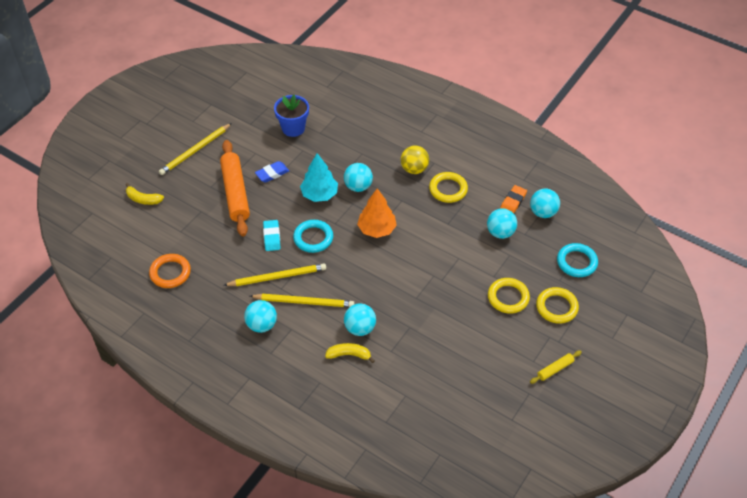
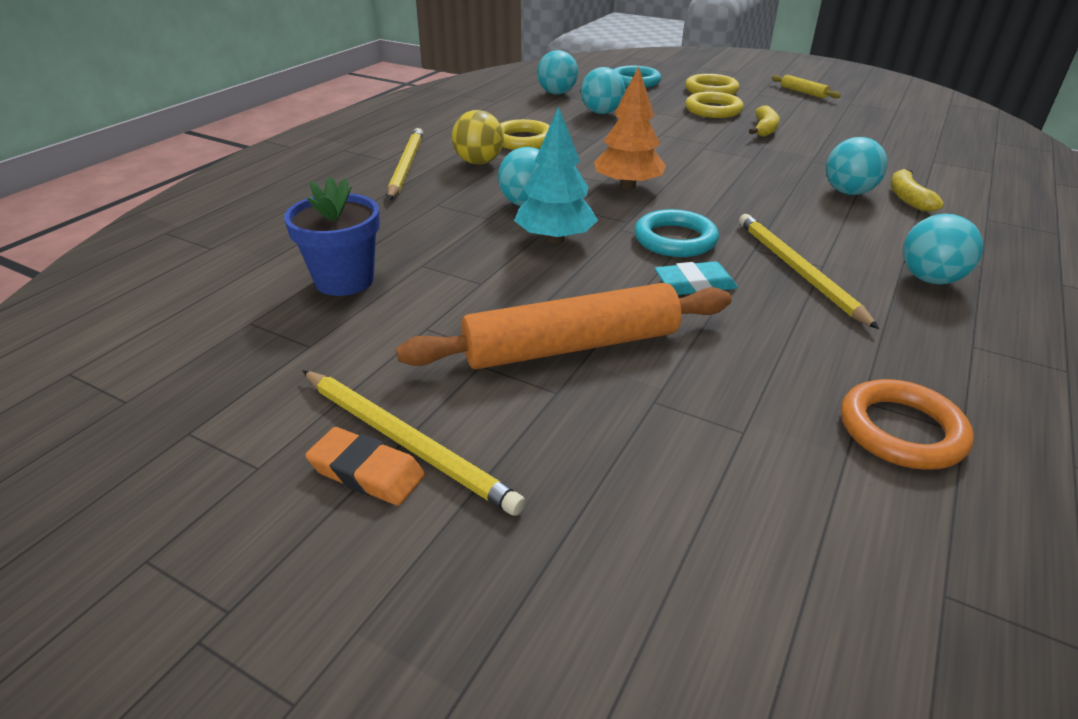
camera: 95 degrees left, 15 degrees down
(143, 199) = (644, 545): yellow banana -> yellow banana (764, 129)
(272, 173) = (499, 298): blue eraser -> none
(304, 302) = (836, 240): yellow pencil -> yellow pencil (406, 166)
(513, 202) = (541, 106): orange eraser -> orange eraser (367, 472)

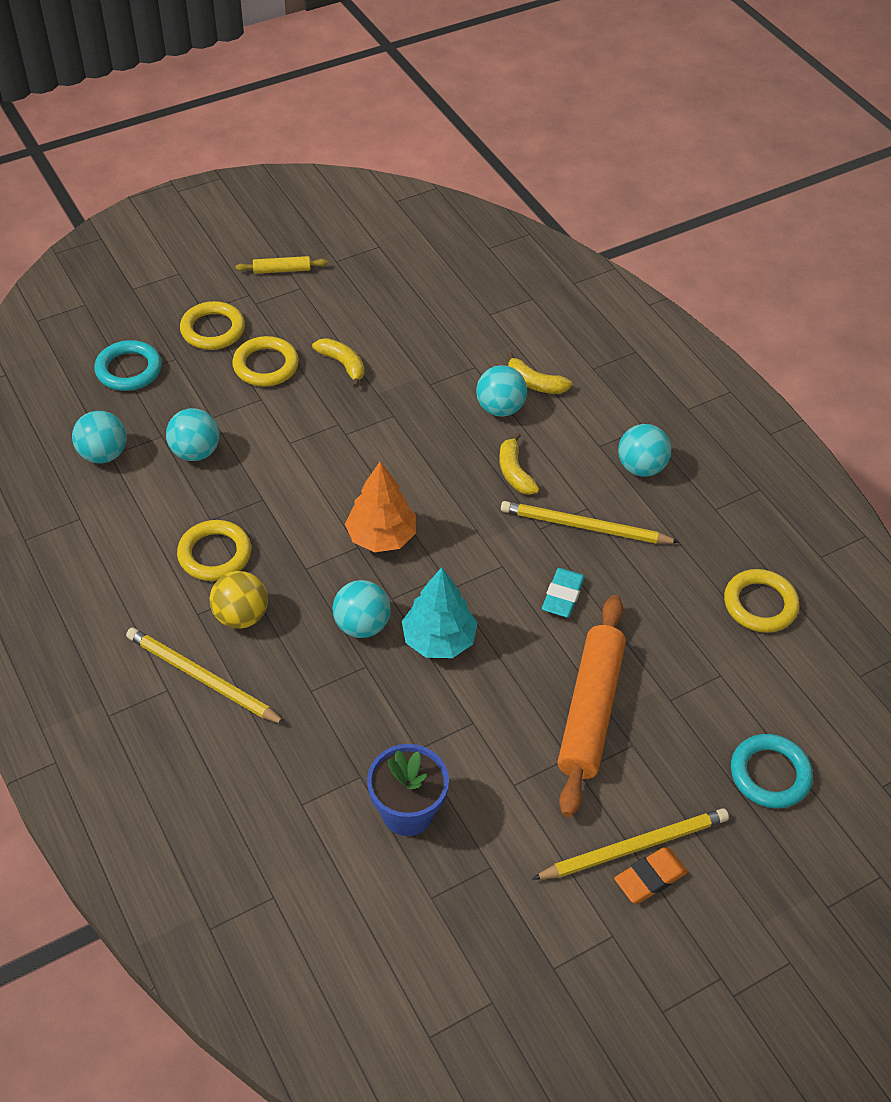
camera: 60 degrees left, 15 degrees up
(675, 239) = (494, 565): turquoise ring -> turquoise ring (770, 774)
(793, 218) = (514, 472): none -> yellow banana
(901, 430) = (760, 604): orange ring -> yellow ring

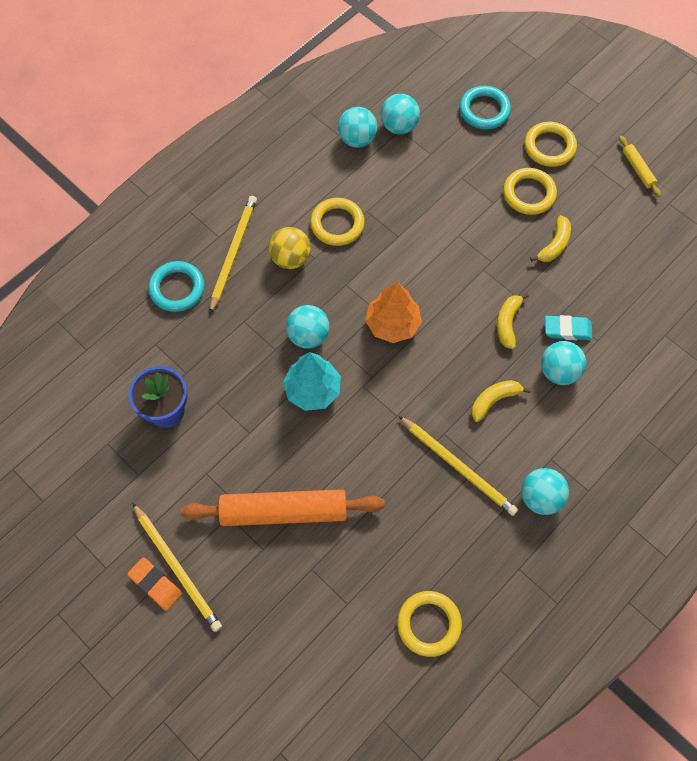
camera: 75 degrees right, 15 degrees up
(195, 452) = (424, 179): turquoise ball -> turquoise ball (357, 139)
(535, 383) = (599, 391): yellow banana -> yellow banana (507, 323)
(563, 596) = (383, 467): turquoise eraser -> turquoise eraser (567, 329)
(584, 526) = (458, 467): yellow pencil -> yellow pencil turned 135 degrees clockwise
(770, 774) = (265, 658): turquoise ring -> turquoise ring (177, 288)

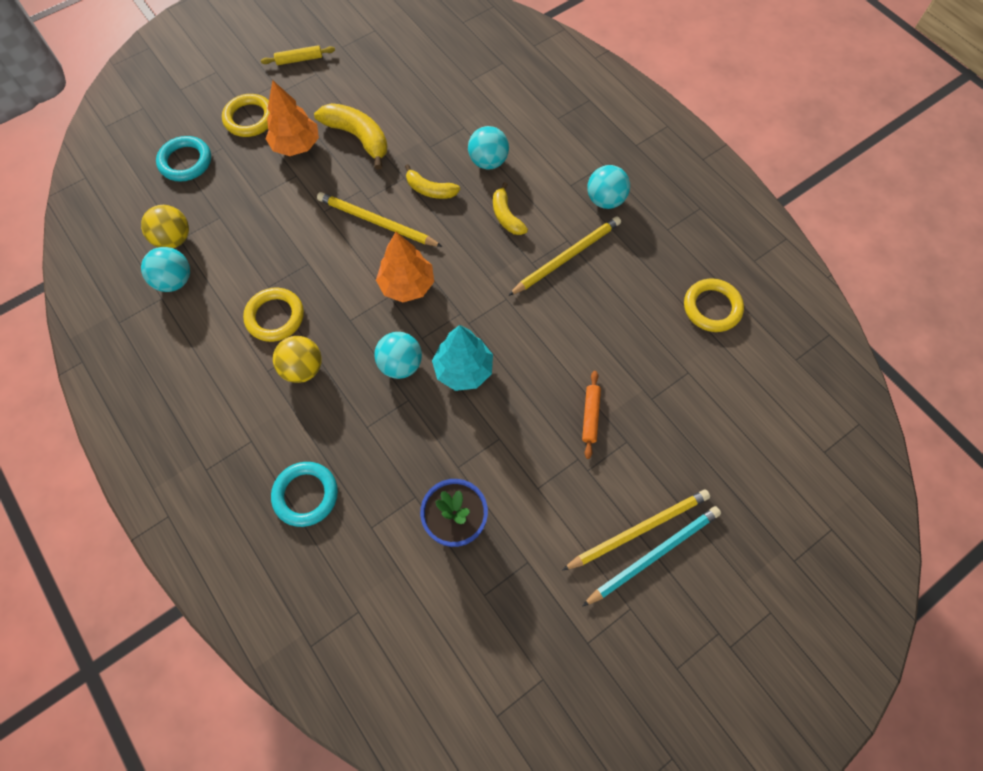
camera: 80 degrees left, 0 degrees up
(155, 584) = (654, 555): orange eraser -> turquoise pencil
(233, 253) = (278, 427): yellow pencil -> yellow pencil (376, 222)
(284, 512) = (590, 416): orange rolling pin -> orange rolling pin, size x0.45
(399, 126) = (174, 239): turquoise ball -> yellow ball
(529, 194) = (296, 145): yellow ring -> orange tree
(554, 245) = (358, 137): yellow banana -> yellow banana, size x1.61
(567, 329) = (448, 146): turquoise eraser -> none

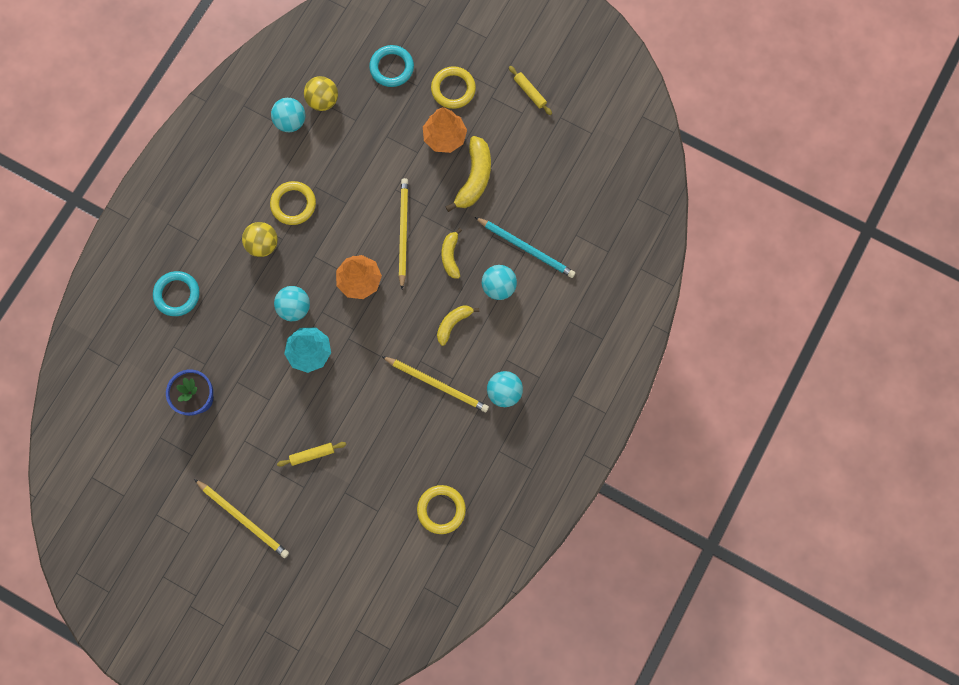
camera: 65 degrees right, 10 degrees up
(590, 416) = (312, 454): orange rolling pin -> yellow rolling pin
(654, 555) = (230, 535): turquoise pencil -> turquoise pencil (526, 248)

